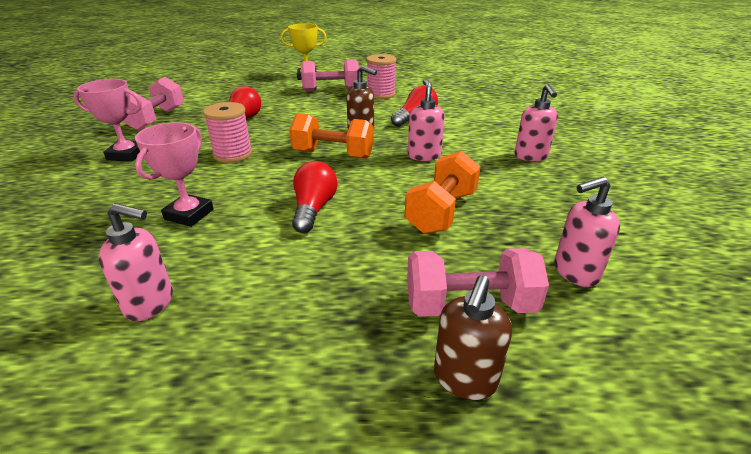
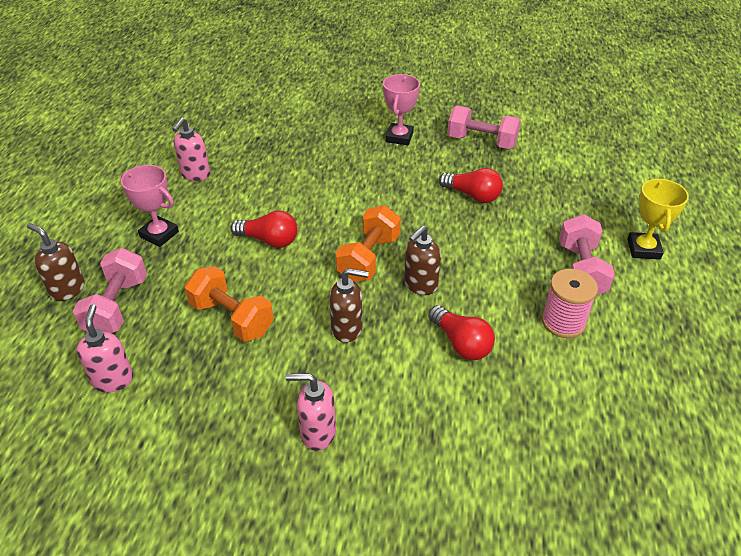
camera: 100 degrees right, 10 degrees up
(189, 214) = (287, 179): pink trophy -> pink trophy (159, 234)
(233, 154) = (386, 193): pink spool -> none
(424, 155) = (347, 329): pink soap dispenser -> brown soap dispenser

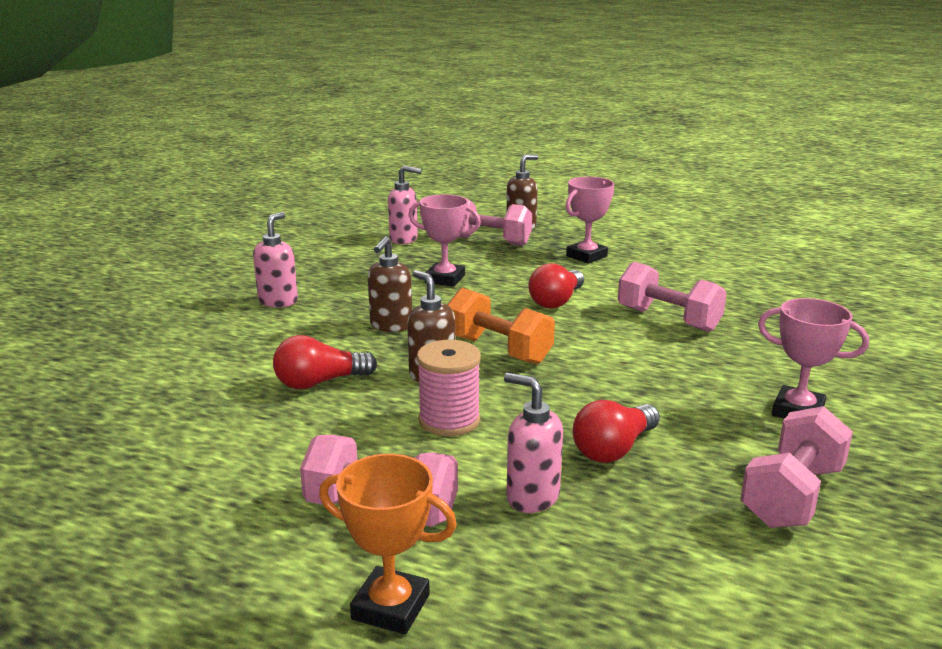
camera: 105 degrees right, 20 degrees down
(195, 175) = (694, 274): pink soap dispenser -> pink soap dispenser (532, 497)
(232, 318) = (445, 279): orange dumbbell -> pink trophy
(289, 184) = (668, 319): none -> pink dumbbell
(563, 322) = (294, 462): pink spool -> pink spool (449, 420)
(643, 249) = (391, 607): yellow trophy -> orange trophy

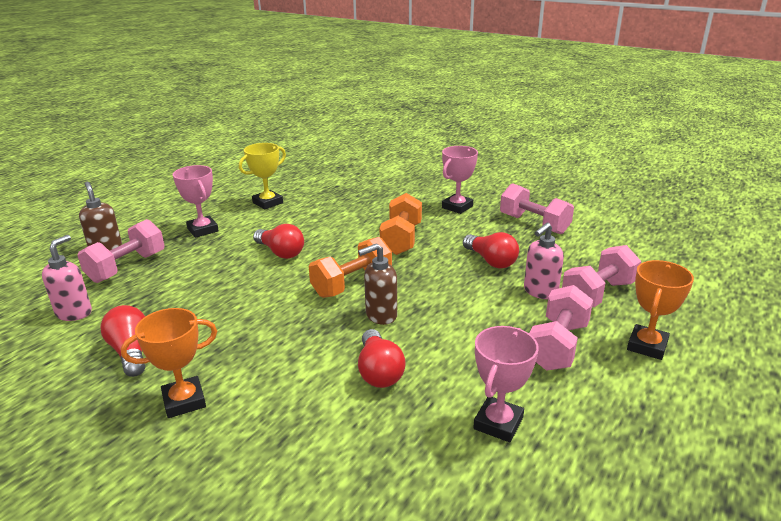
camera: 80 degrees left, 5 degrees up
(278, 301) = (184, 401): pink soap dispenser -> orange trophy
(348, 270) = (131, 352): none -> red light bulb
(391, 326) = (285, 330): brown soap dispenser -> none
(445, 279) = (200, 297): pink trophy -> pink trophy (498, 423)
(449, 420) = (451, 313): pink spool -> none
(640, 371) = (401, 239): none -> orange dumbbell
(668, 319) = (333, 219): pink dumbbell -> pink dumbbell (598, 294)
(685, 276) = (267, 203): none -> yellow trophy

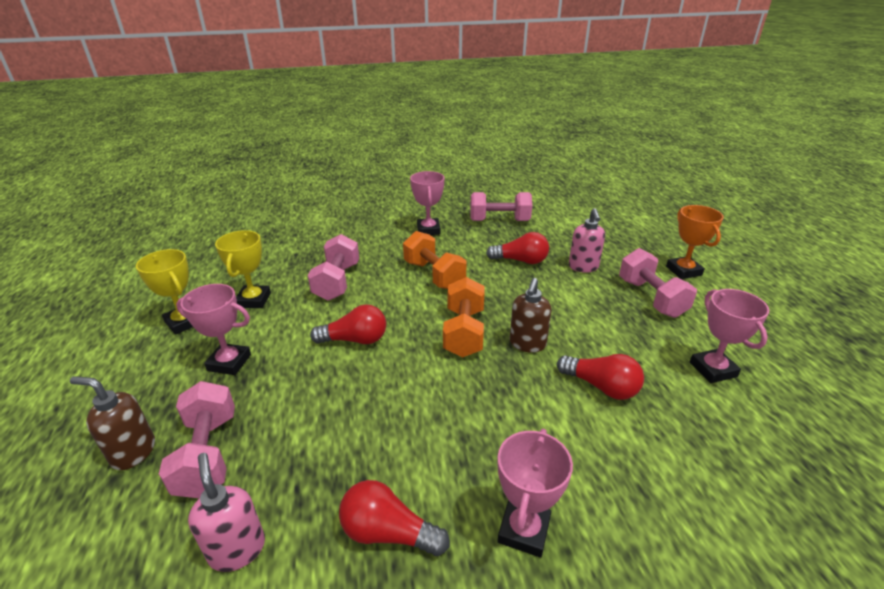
camera: 45 degrees left, 5 degrees up
(184, 401) = (524, 530): orange trophy -> pink trophy
(217, 198) = (184, 322): none -> yellow trophy
(598, 294) = (612, 251): pink dumbbell -> pink dumbbell (337, 282)

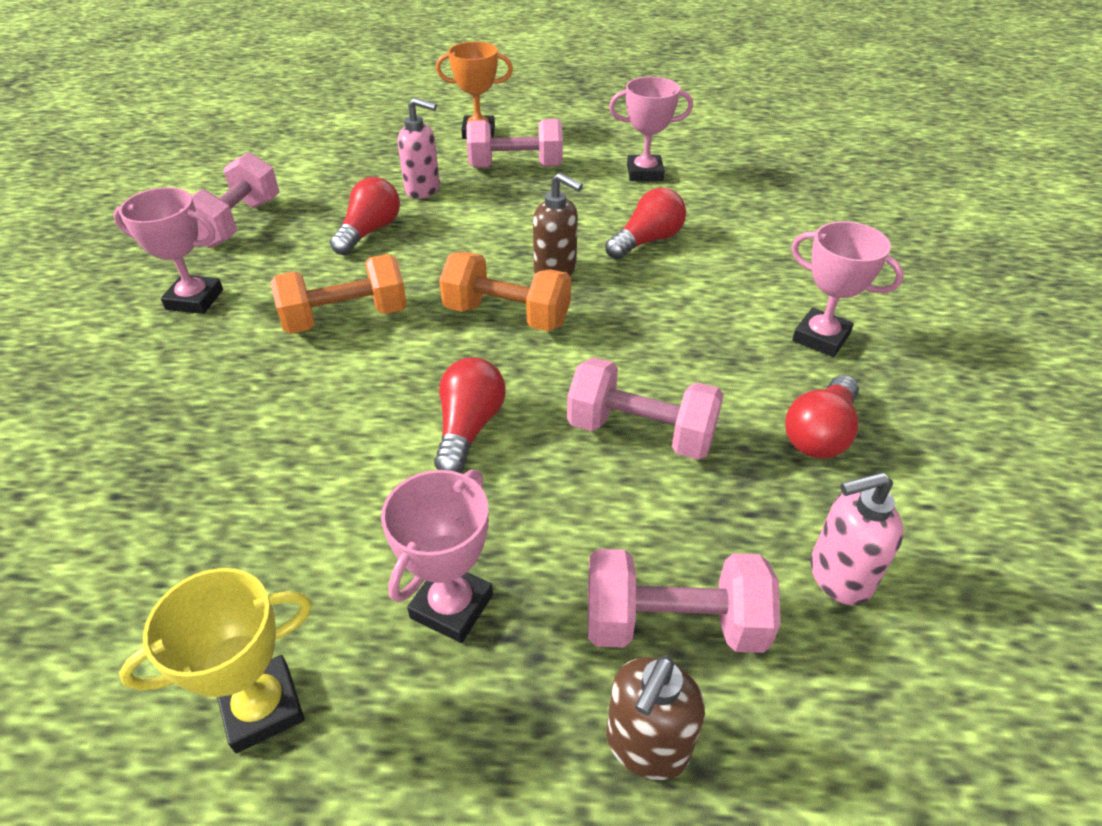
camera: 75 degrees left, 10 degrees up
(253, 300) = (257, 571): yellow trophy -> none
(337, 282) = (280, 436): pink dumbbell -> pink dumbbell (641, 432)

